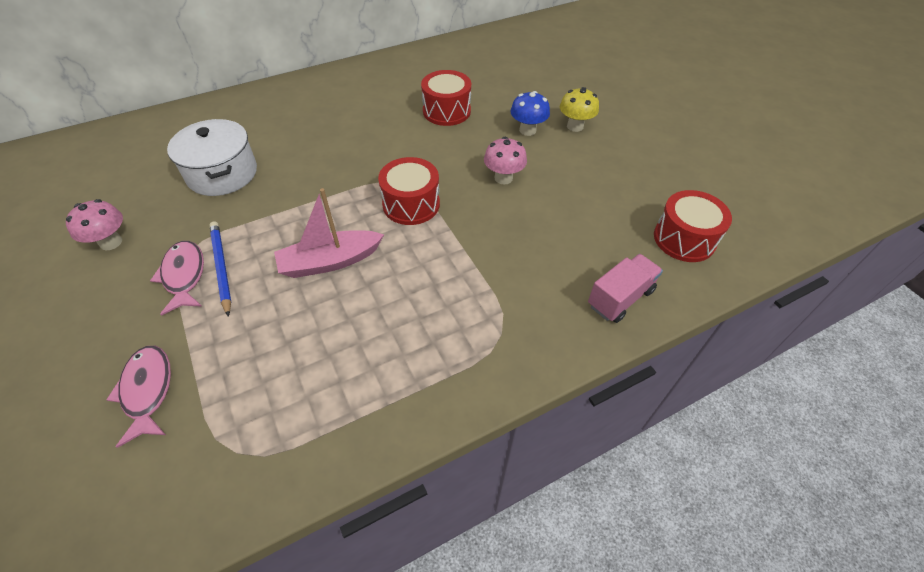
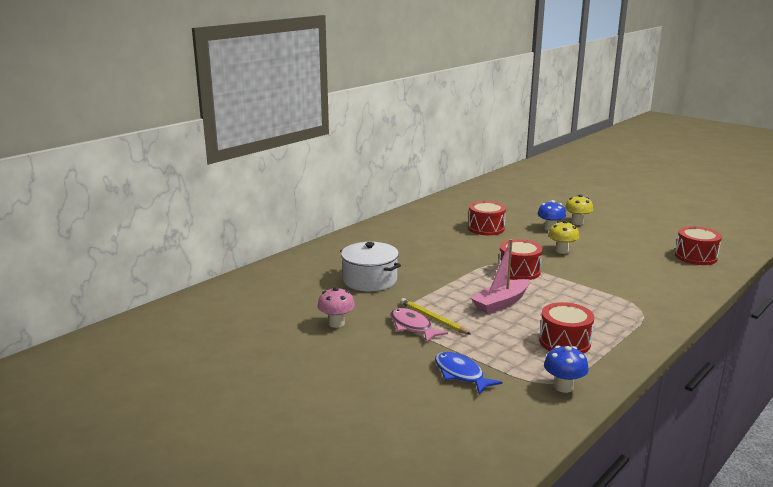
camera: 20 degrees left, 30 degrees down
(147, 391) = (461, 374): pink fish -> blue fish
(222, 267) = (433, 319): blue pencil -> yellow pencil
(243, 468) = (563, 387): none -> blue mushroom
(335, 369) = (564, 342): none -> red drum
(503, 178) = (562, 251): pink mushroom -> yellow mushroom
(620, 298) = (688, 284): pink truck -> none

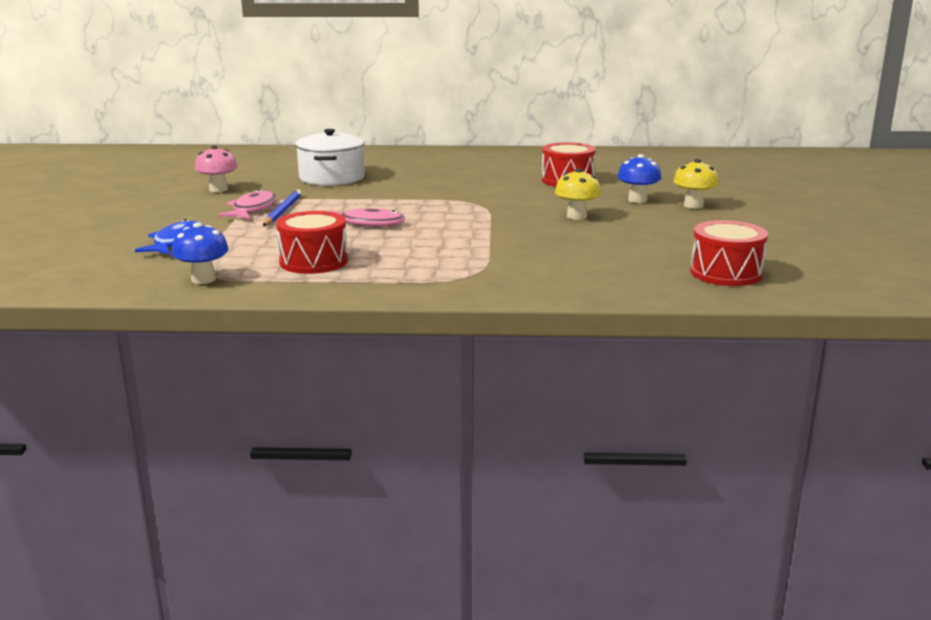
camera: 50 degrees right, 0 degrees up
(433, 319) = (283, 211): yellow pencil -> blue pencil
(501, 303) = (367, 223): pink boat -> pink fish
(519, 271) = (471, 213): red drum -> none

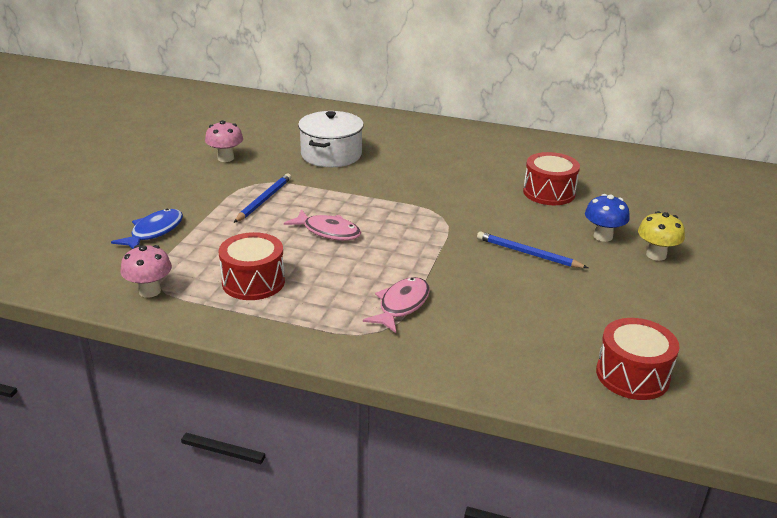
camera: 15 degrees right, 10 degrees up
(203, 279) = (150, 291): blue mushroom -> pink mushroom
(252, 209) = (239, 193): pink fish -> pink fish (401, 305)
(576, 216) = (528, 253): yellow mushroom -> blue pencil

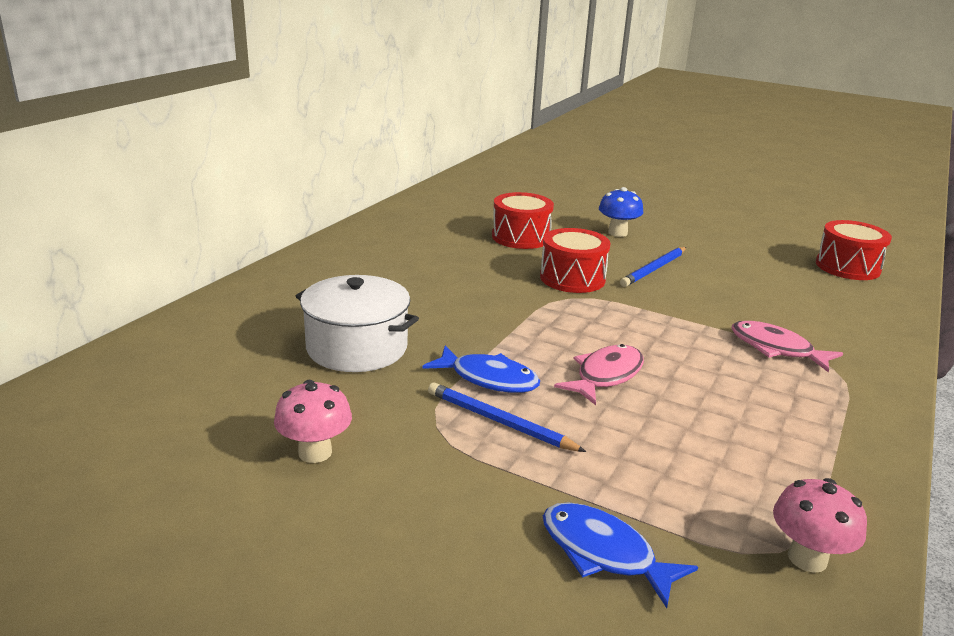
camera: 80 degrees left, 5 degrees down
(253, 282) = (752, 449): red drum -> red drum (572, 278)
(310, 194) = (489, 379): none -> blue fish
(656, 255) = (651, 221): yellow mushroom -> none

